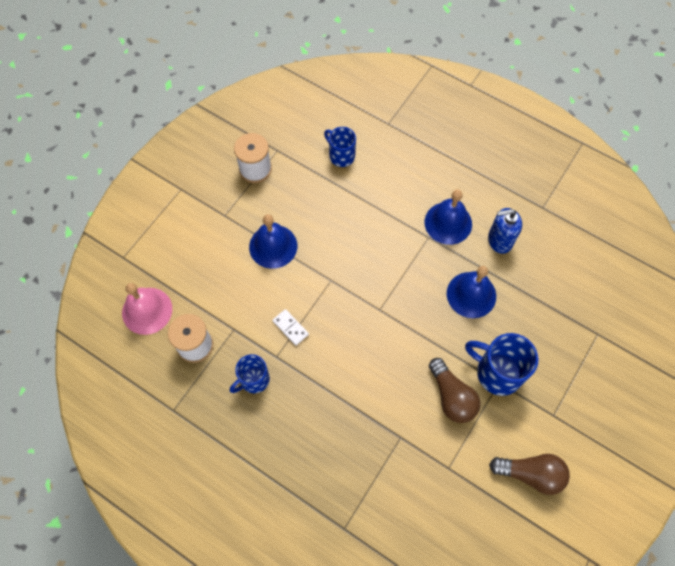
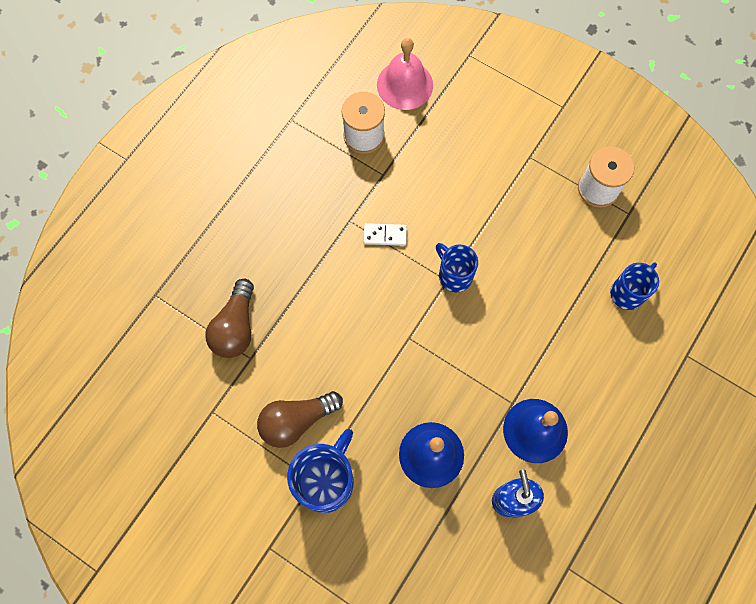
camera: 90 degrees right, 5 degrees up
(254, 380) = (322, 198): blue mug -> blue mug (454, 275)
(273, 246) = (490, 213): blue bell -> none
(290, 328) = (385, 235): white domino -> white domino turned 45 degrees clockwise
(530, 474) = (199, 510): brown light bulb -> brown light bulb (235, 327)

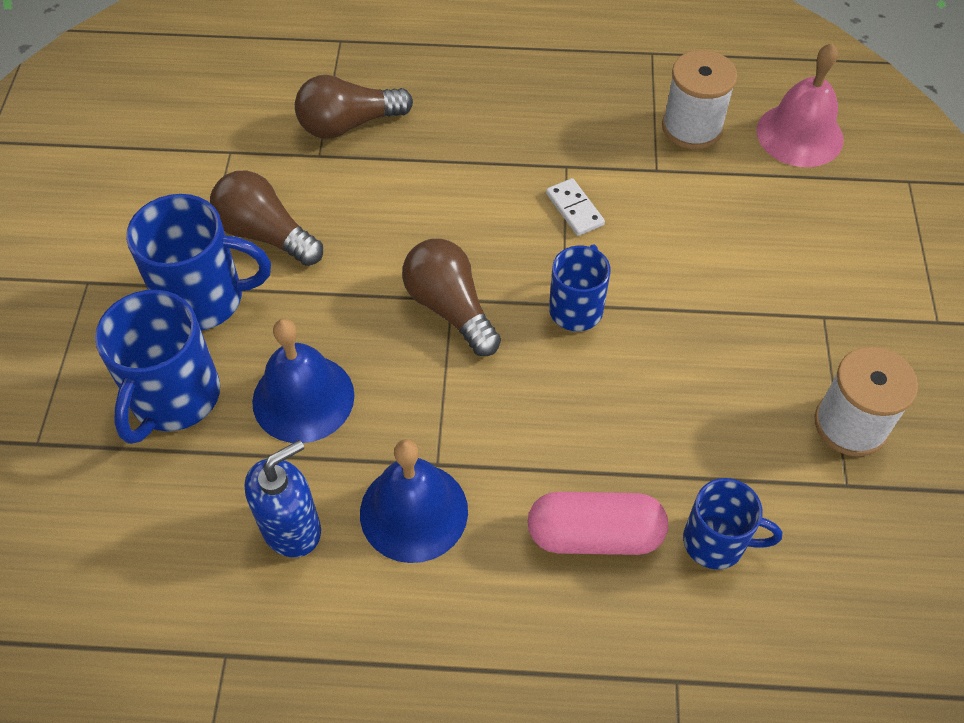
camera: 60 degrees right, 15 degrees down
(390, 529) = (174, 398): none -> blue mug
(415, 342) = (450, 308): none -> brown light bulb
(595, 347) = (595, 535): none -> pink capsule

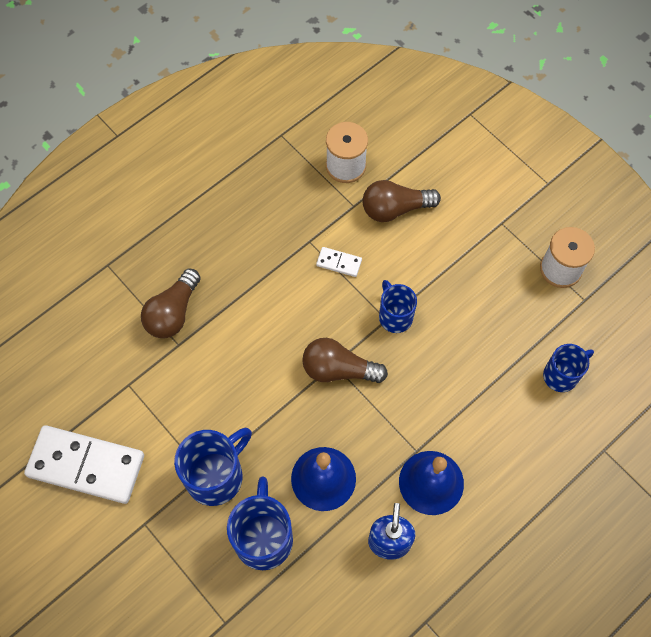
camera: 45 degrees left, 10 degrees up
(106, 187) = (86, 466): none -> white domino
(174, 398) = (263, 537): blue mug -> blue mug turned 150 degrees counterclockwise
(265, 234) = (204, 413): brown light bulb -> brown light bulb (395, 209)
(595, 535) = (513, 419): pink capsule -> none
(799, 135) = (399, 127): pink bell -> none

